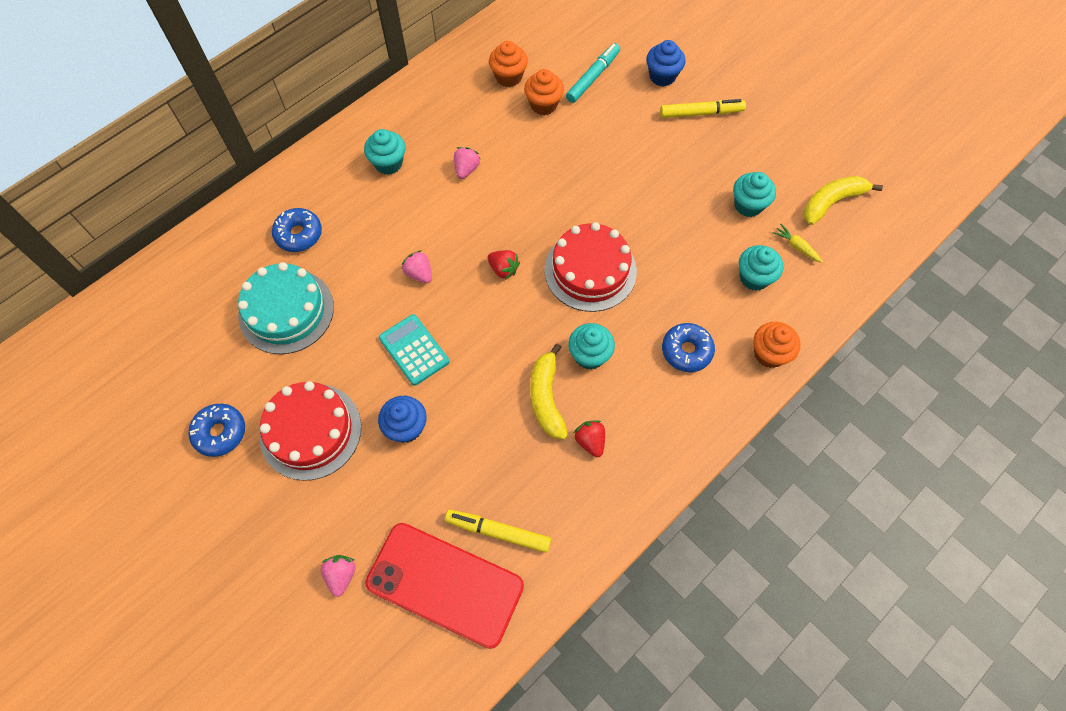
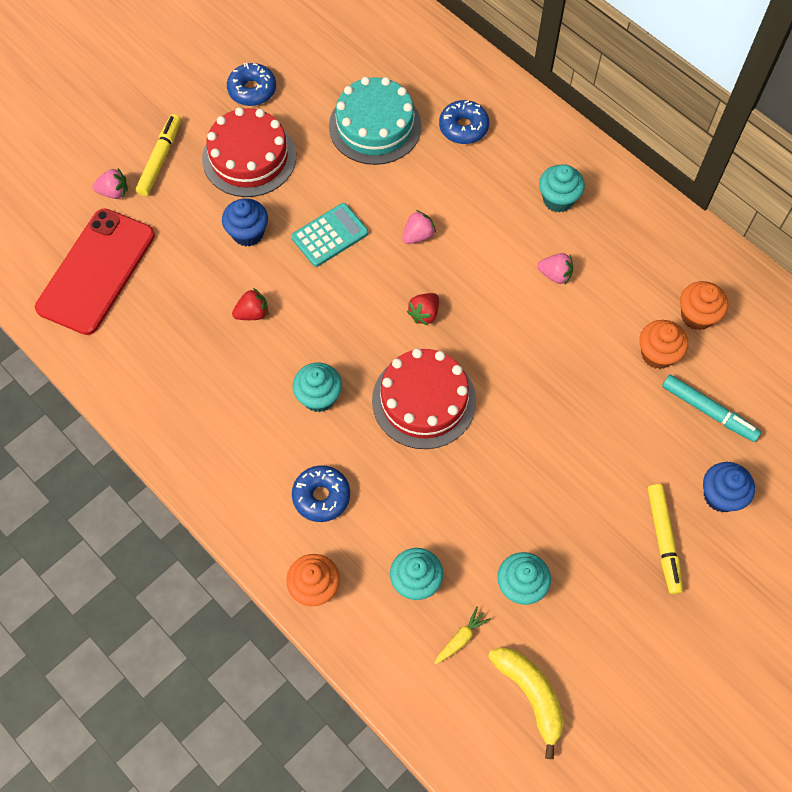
camera: 90 degrees right, 0 degrees up
(498, 532) = (139, 313): yellow marker -> yellow marker (160, 159)
(546, 398) = (272, 355): yellow banana -> none
(590, 441) = (222, 395): red strawberry -> red strawberry (252, 313)

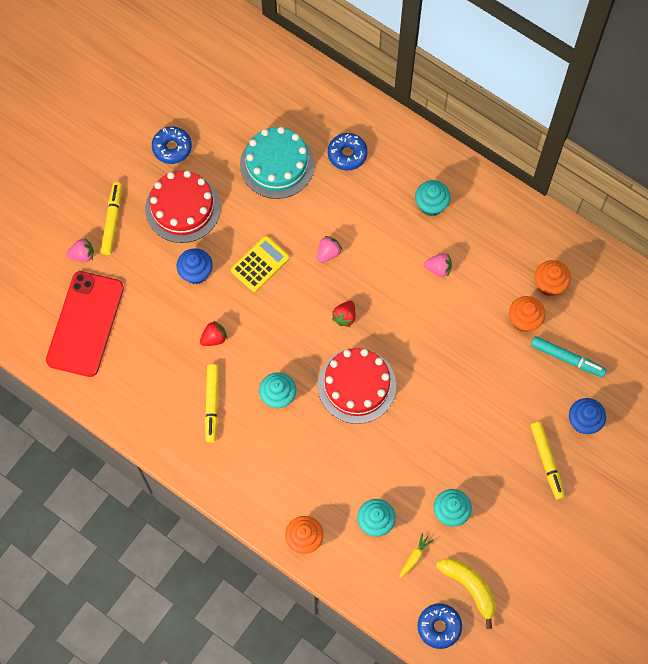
camera: 10 degrees left, 5 degrees up
(231, 393) = (212, 404): none -> yellow marker
(321, 496) = (295, 471): blue donut -> blue donut (439, 627)
(330, 235) = (260, 264): turquoise calculator -> yellow calculator

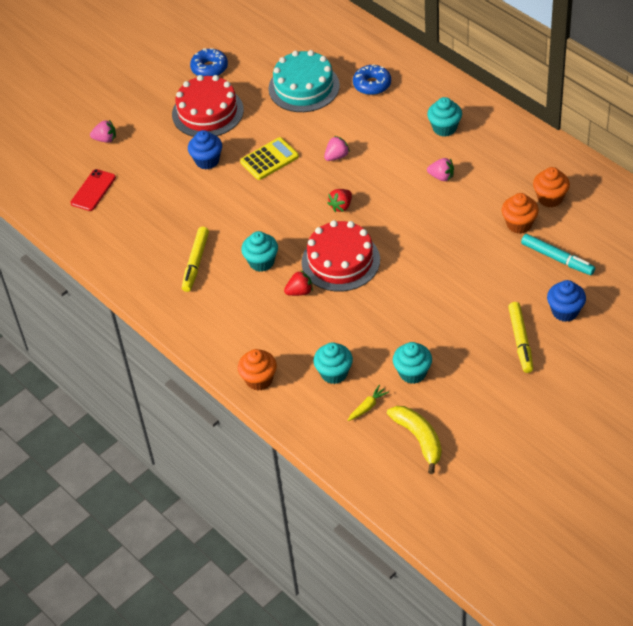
camera: 15 degrees right, 20 degrees down
(85, 324) = (93, 190): red phone -> red phone, size x0.51
(112, 221) = (140, 116): yellow marker -> none
(214, 338) = (211, 211): red strawberry -> red strawberry (299, 292)
(439, 627) = (380, 469): blue donut -> none

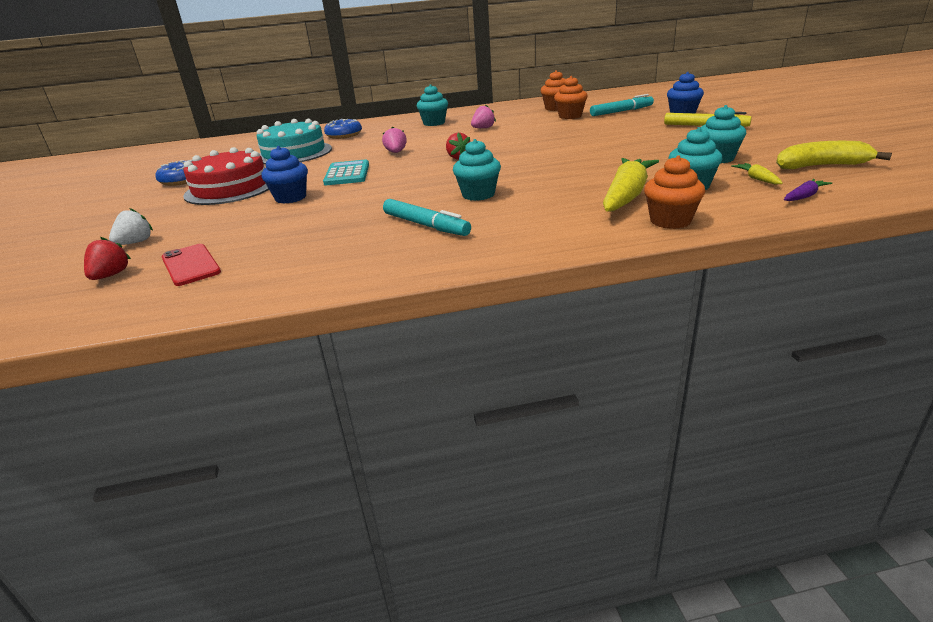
camera: 60 degrees left, 20 degrees down
(105, 139) = (135, 242): pink strawberry -> white strawberry
(196, 263) = (426, 225): yellow marker -> turquoise marker
(269, 159) = (347, 174): yellow calculator -> turquoise calculator
(297, 343) = (626, 195): none -> yellow carrot
(299, 292) = (547, 185): red strawberry -> red strawberry (111, 275)
(339, 438) = (804, 196): none -> purple carrot
(340, 261) = (528, 165): red cake -> none

